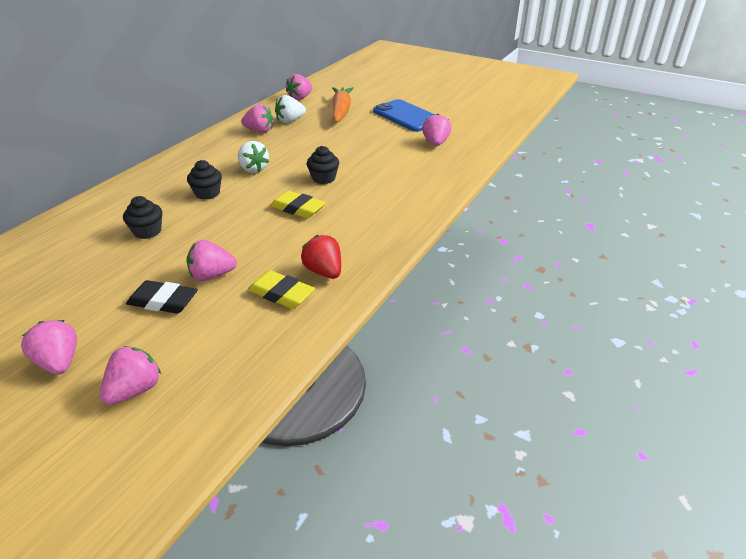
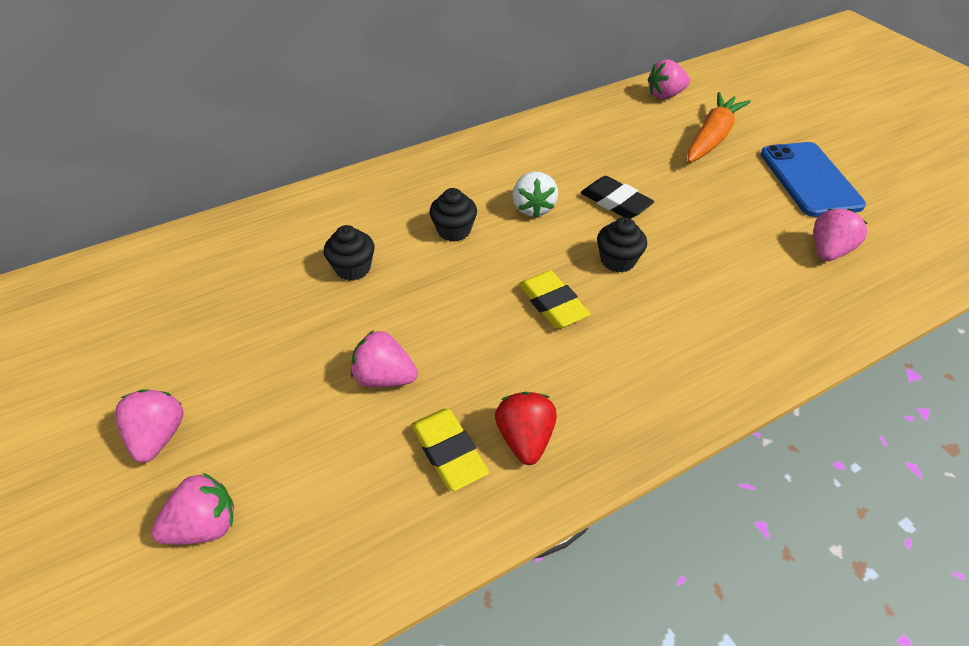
camera: 30 degrees right, 10 degrees up
(163, 301) = (308, 395): black eraser -> black eraser (615, 202)
(259, 131) = (577, 140): pink strawberry -> none
(290, 121) = (628, 134): white strawberry -> none

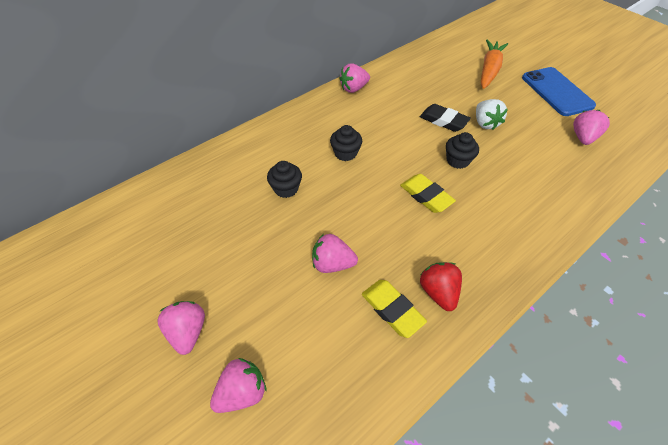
camera: 10 degrees left, 5 degrees up
(533, 208) = (392, 131): white strawberry -> white strawberry (485, 123)
(665, 95) = (451, 44): pink strawberry -> pink strawberry (354, 88)

